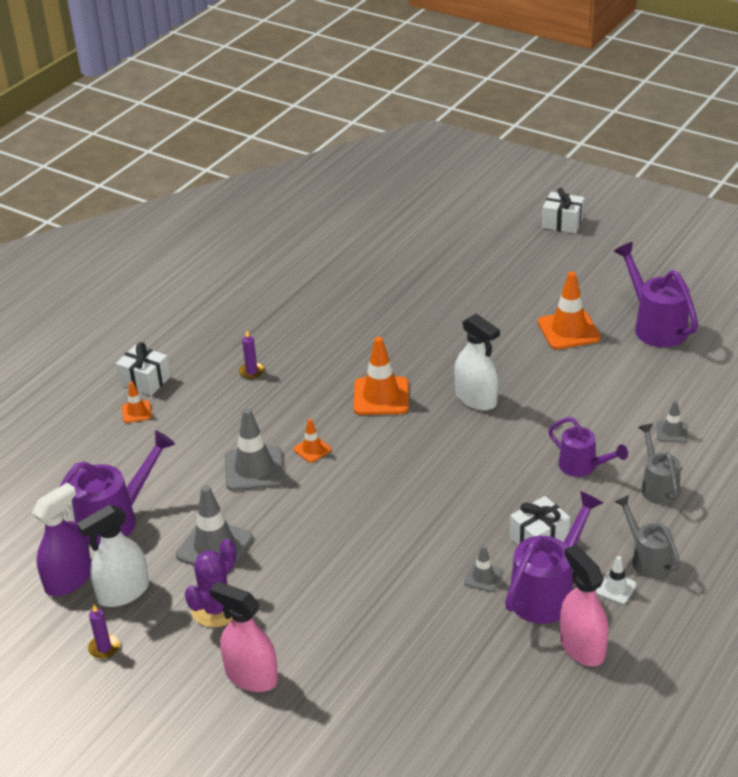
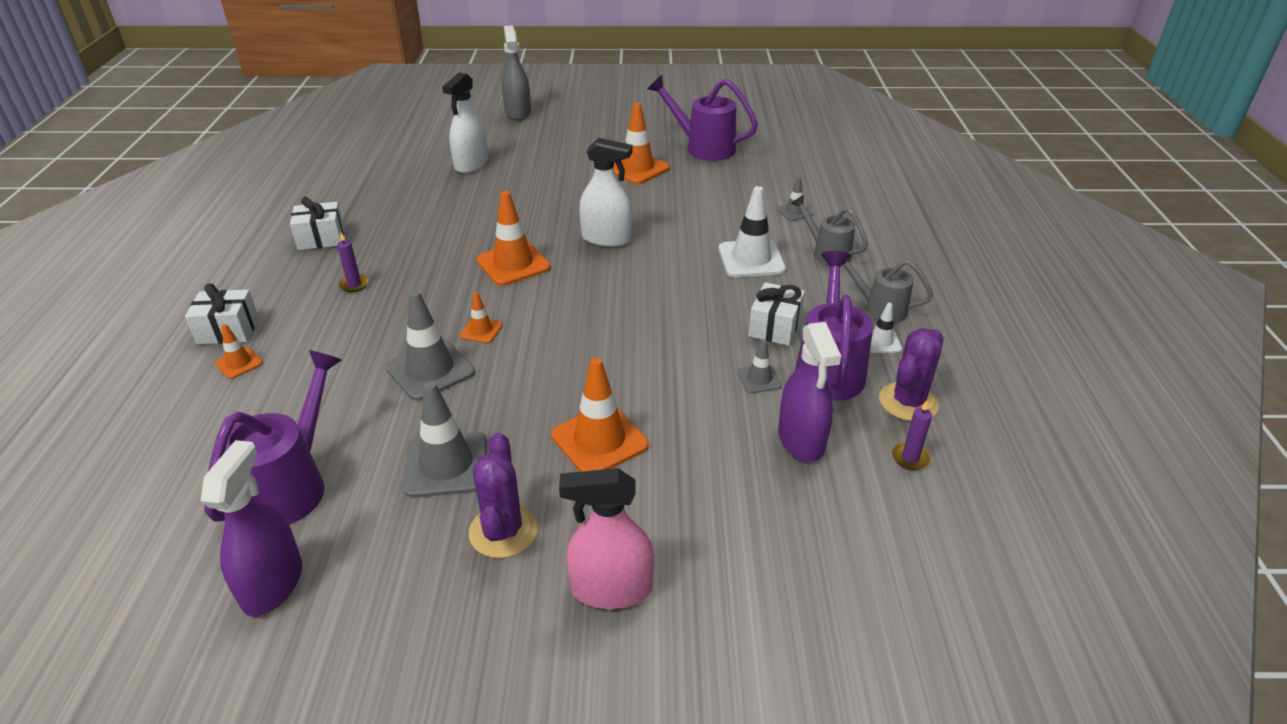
camera: 35 degrees left, 0 degrees up
(104, 648) = (387, 648): purple candle -> purple candle (910, 458)
(123, 592) = (364, 565): white spray bottle -> white spray bottle (471, 164)
(325, 573) = (599, 440): none -> orange traffic cone
(467, 638) = (801, 440): none -> purple spray bottle
(513, 225) = (518, 112): none -> grey spray bottle
(562, 222) = (558, 102): white gift -> white gift (321, 238)
(582, 466) = (751, 259): purple watering can -> white traffic cone
(582, 647) = (908, 402): pink spray bottle -> purple cactus

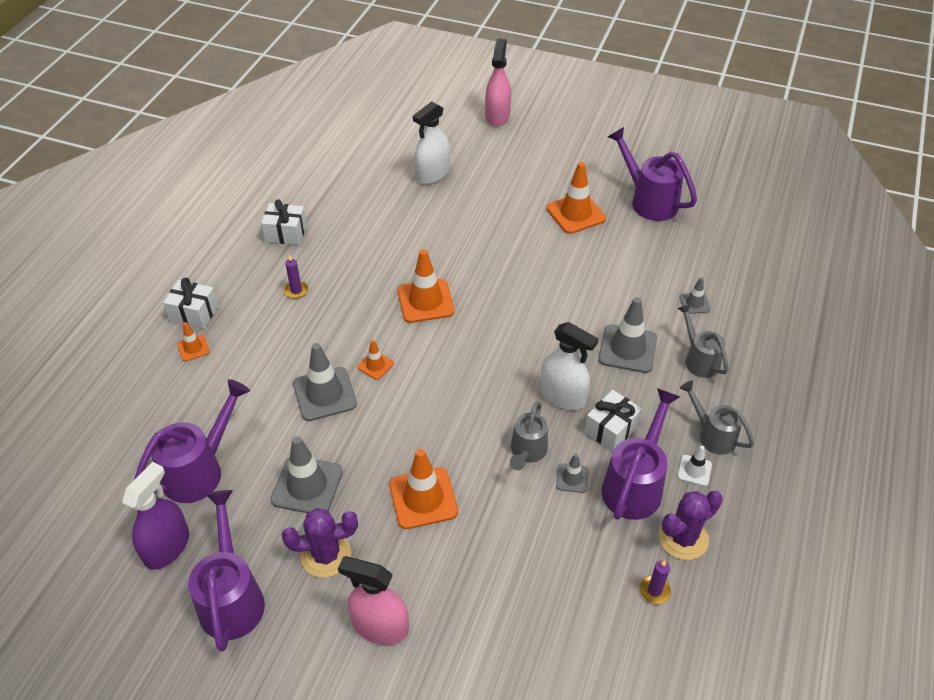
camera: 20 degrees right, 10 degrees up
(391, 617) = (231, 598): none -> purple watering can
(503, 531) = (326, 555): purple cactus -> purple cactus turned 60 degrees clockwise
(518, 112) = (497, 116): grey spray bottle -> pink spray bottle
(606, 238) = (513, 292): white spray bottle -> white spray bottle (562, 396)
(697, 368) = (527, 452): none -> grey watering can
(751, 259) = (627, 349): white traffic cone -> grey traffic cone
(801, 440) = (576, 546): purple spray bottle -> none

